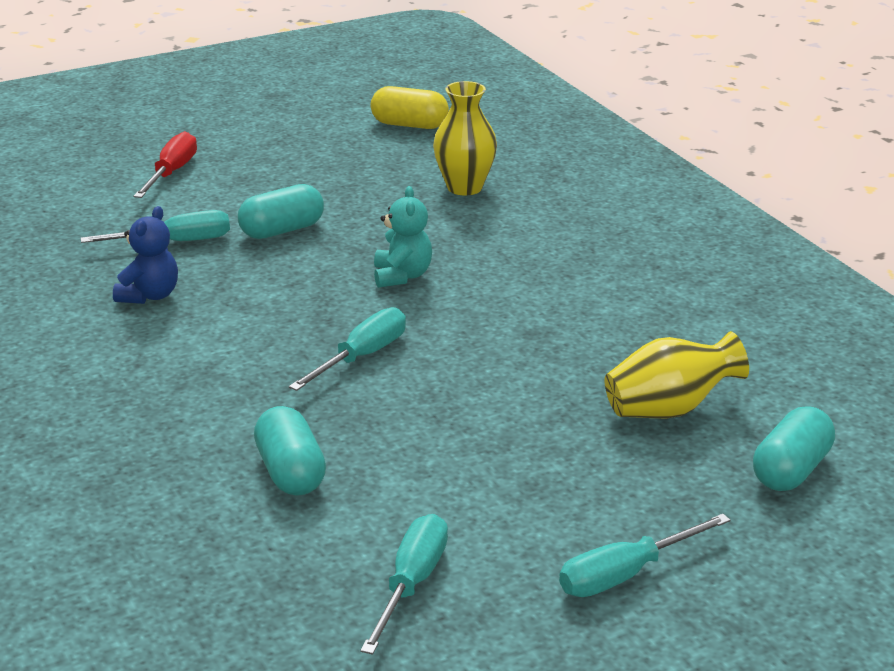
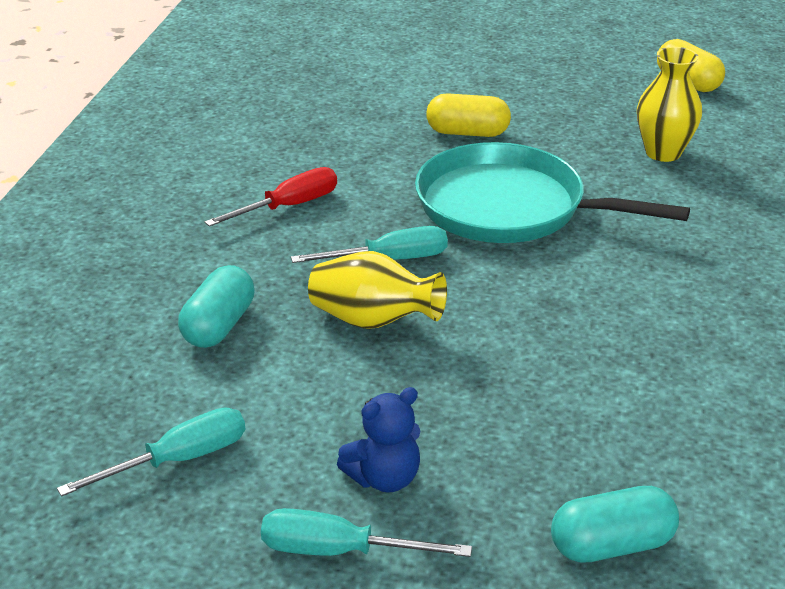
camera: 40 degrees right, 5 degrees up
(149, 296) = (309, 146): blue teddy bear -> blue teddy bear (384, 478)
(171, 173) = (448, 57): red screwdriver -> red screwdriver (288, 206)
(176, 242) = (380, 112): turquoise screwdriver -> none
(282, 230) = (467, 133): turquoise capsule -> yellow capsule
(402, 276) = (509, 207): turquoise teddy bear -> turquoise pan
(669, 409) = (576, 428): yellow vase -> yellow vase (373, 321)

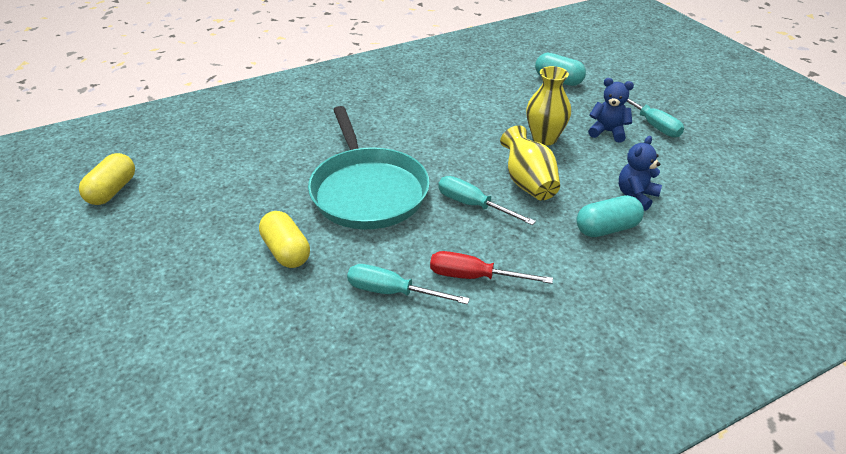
camera: 130 degrees left, 5 degrees up
(178, 460) = (687, 183): turquoise screwdriver -> turquoise screwdriver (393, 292)
(228, 390) = (636, 196): none -> blue teddy bear
(663, 153) = (239, 165): yellow vase -> yellow vase (544, 138)

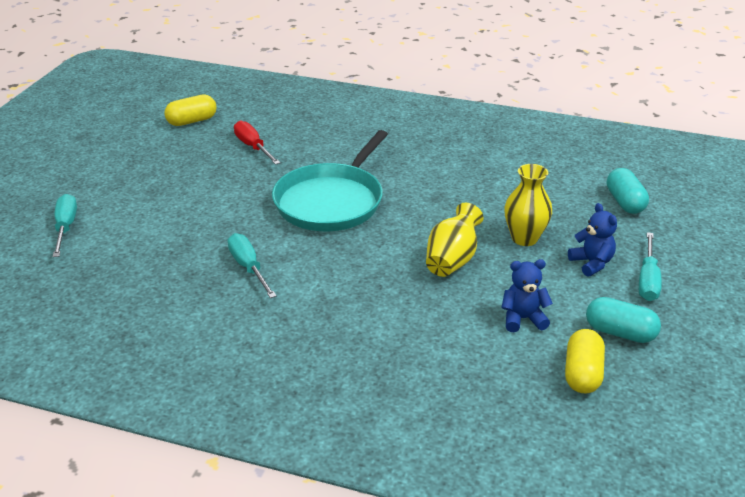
camera: 45 degrees right, 5 degrees down
(286, 251) = (228, 208): yellow capsule -> yellow capsule (582, 374)
(473, 205) = (385, 251): turquoise screwdriver -> turquoise screwdriver (65, 227)
(474, 277) = (310, 291): red screwdriver -> red screwdriver (253, 147)
(607, 229) = (455, 323): turquoise capsule -> turquoise capsule (620, 333)

